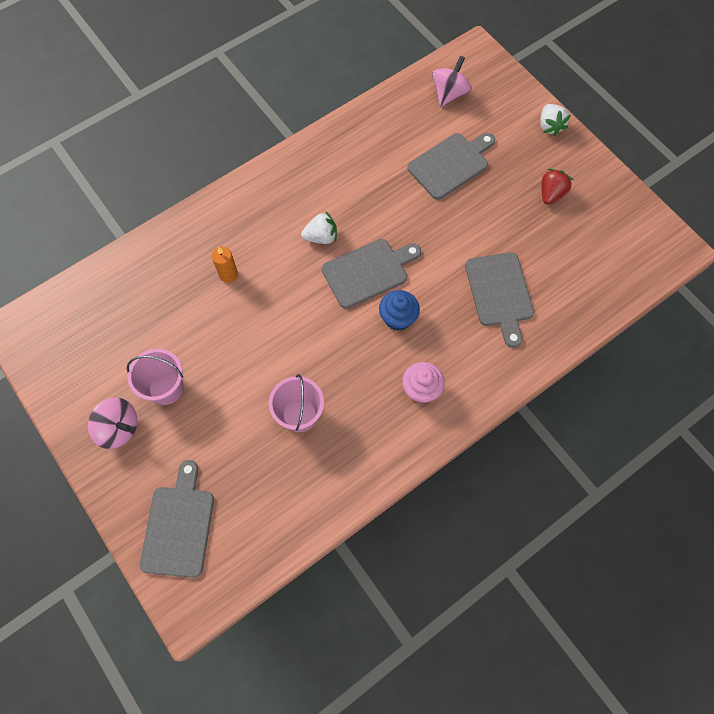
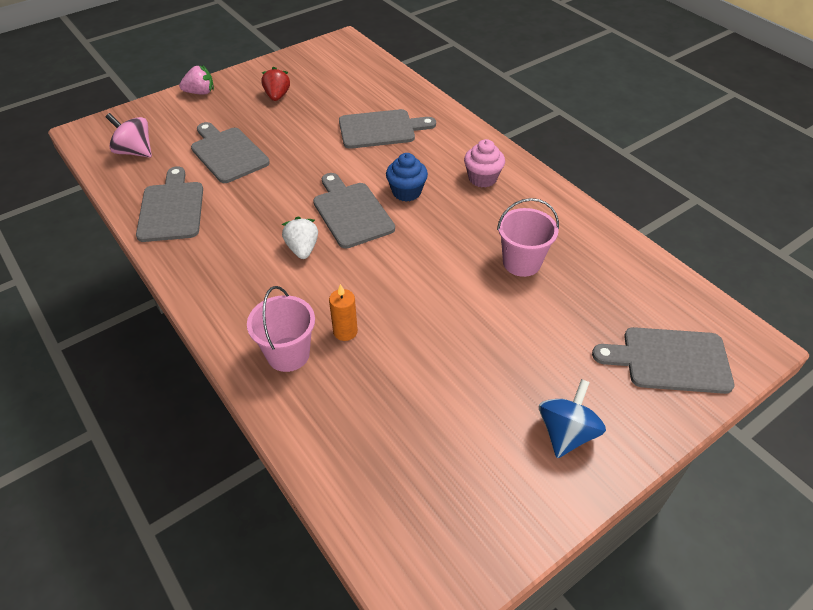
camera: 90 degrees left, 20 degrees down
(119, 428) = (566, 433): pink spinning top -> blue spinning top
(166, 388) = (505, 386): pink bucket -> pink bucket (288, 354)
(372, 135) = (171, 208): none -> grey cutting board
(550, 126) = (200, 92): white strawberry -> pink strawberry
(551, 194) = (277, 96): red strawberry -> red strawberry turned 60 degrees clockwise

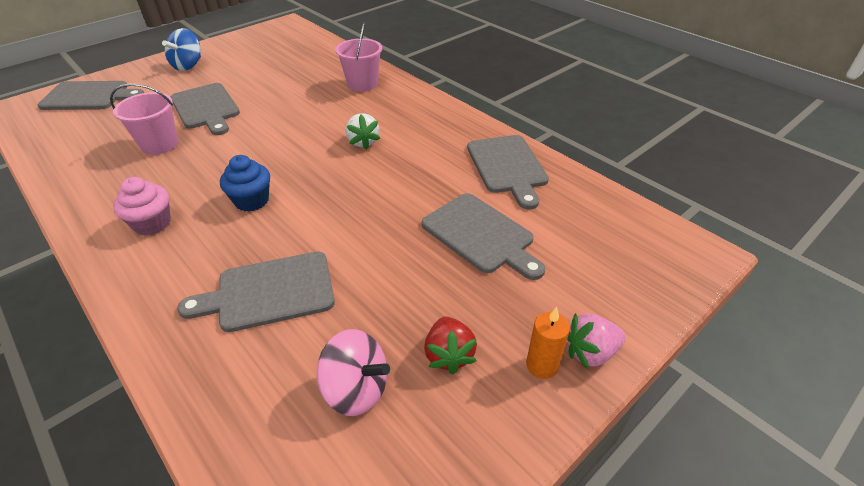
camera: 175 degrees right, 5 degrees down
(135, 152) = (602, 228): pink spinning top -> pink spinning top (356, 389)
(345, 331) = (322, 96): orange candle -> orange candle (542, 365)
(351, 212) = (316, 175): grey cutting board -> grey cutting board (206, 108)

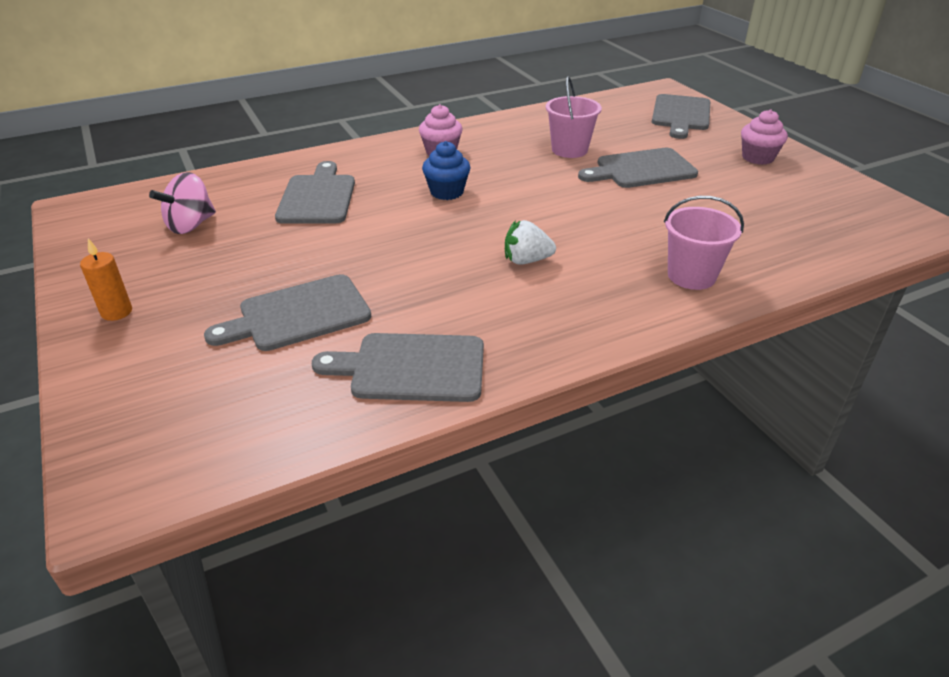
camera: 105 degrees right, 5 degrees down
(188, 65) = (757, 158): blue spinning top -> pink cupcake
(449, 355) = (176, 268): red strawberry -> none
(590, 352) = (97, 344): pink strawberry -> none

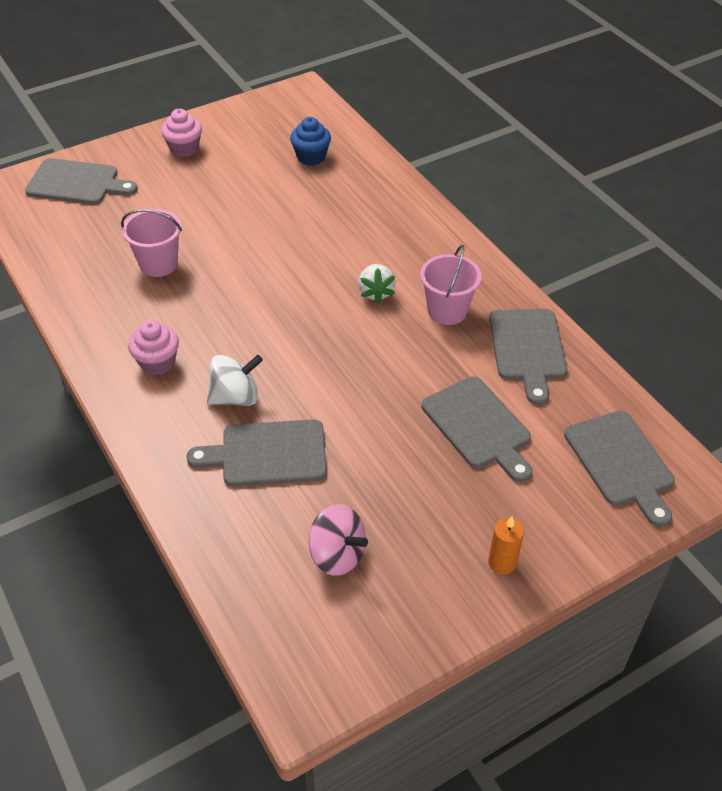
camera: 95 degrees left, 10 degrees up
(390, 184) = (235, 397): none -> white spinning top
(447, 192) = (254, 350): blue cupcake -> blue cupcake (311, 157)
(641, 169) = (206, 218): grey cutting board -> grey cutting board (621, 463)
(691, 276) = (386, 206): pink bucket -> pink bucket (447, 311)

